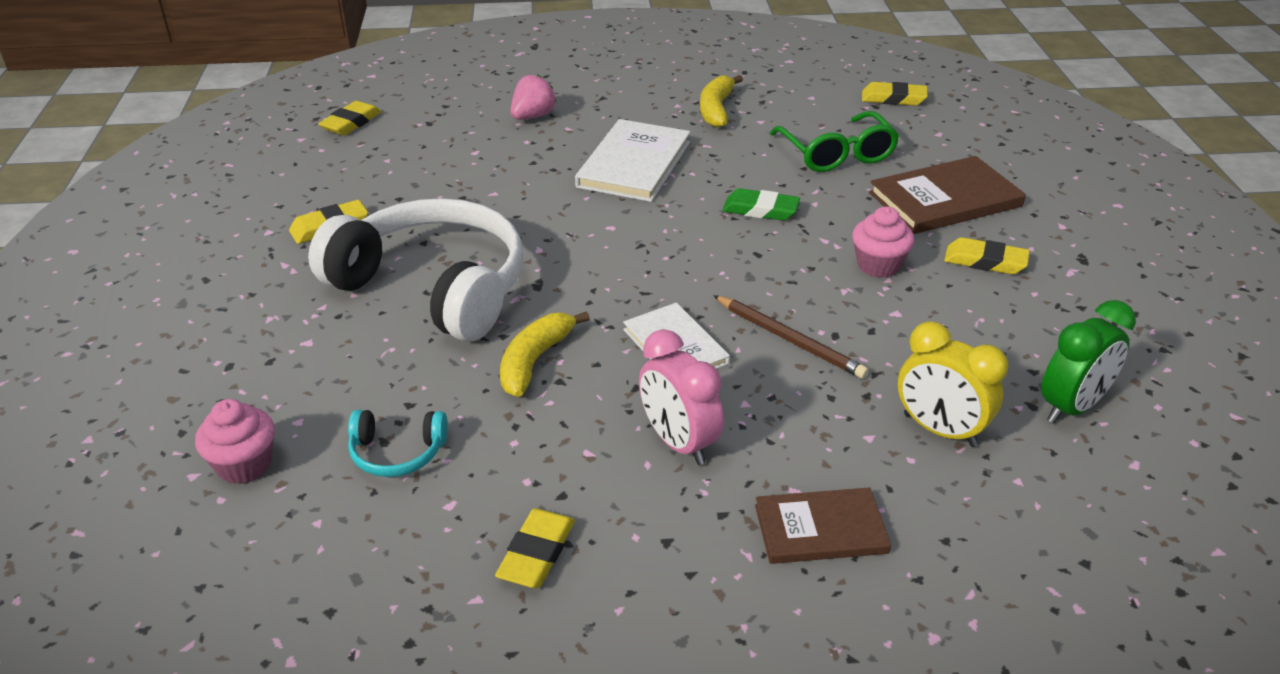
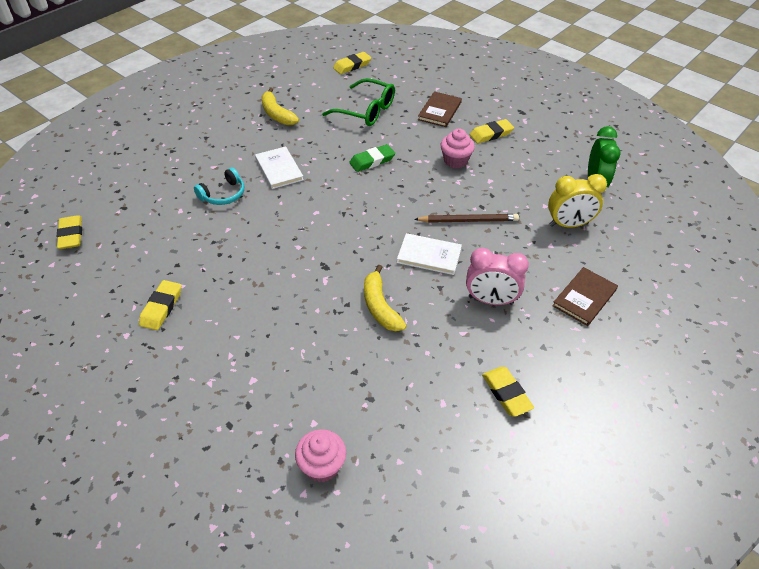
camera: 45 degrees left, 10 degrees up
(397, 453) = (385, 399): turquoise headphones -> turquoise headphones (223, 194)
(433, 287) = (275, 303): white headphones -> none
(533, 116) = (182, 170): pink strawberry -> none
(634, 164) = (279, 169): white book -> white book, size x0.65
(945, 199) = (439, 111): brown book -> brown book, size x0.65

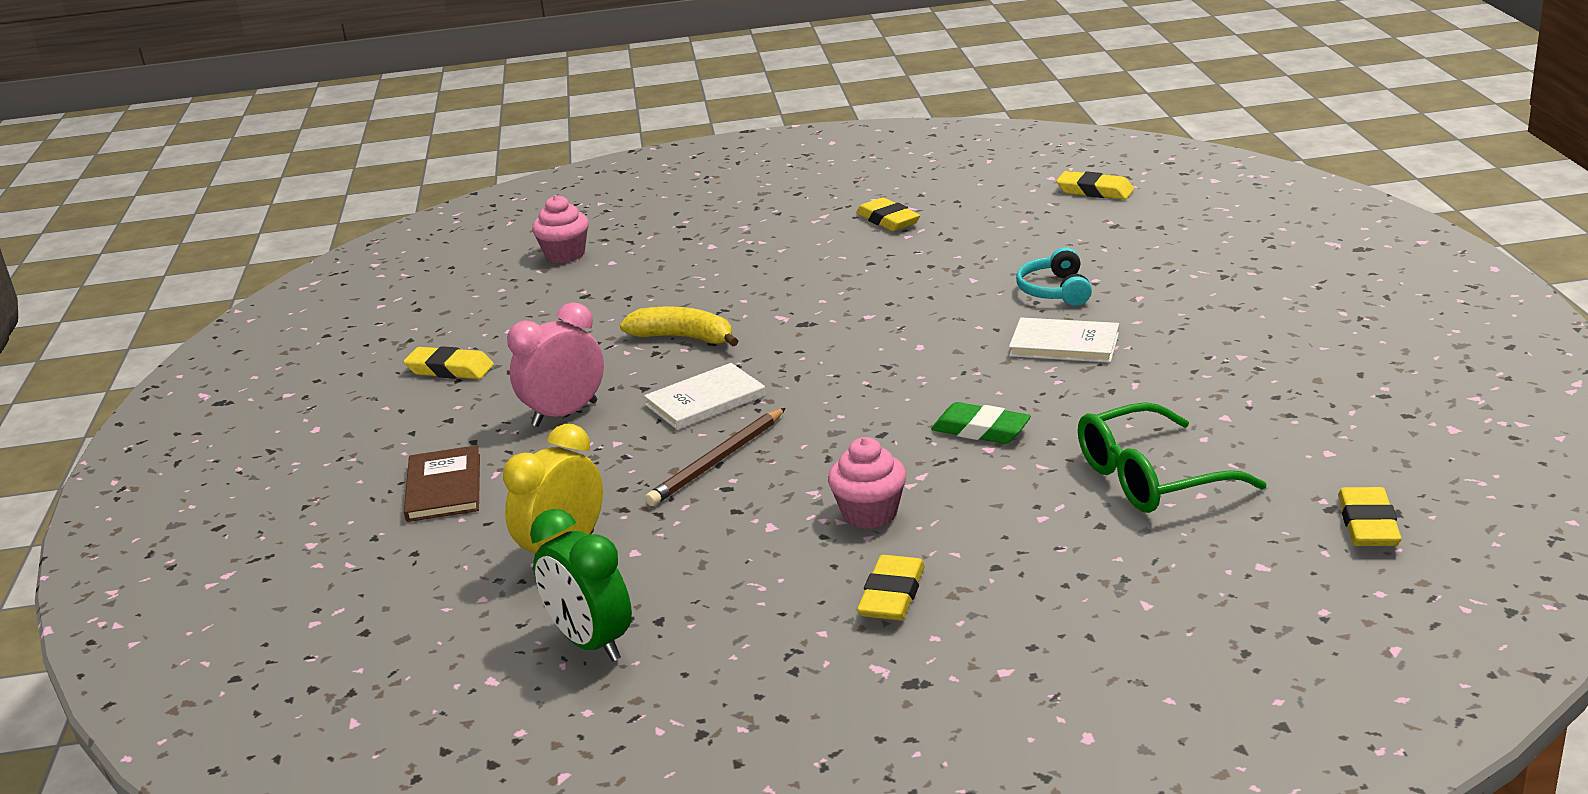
camera: 135 degrees right, 20 degrees down
(277, 114) = (1242, 383): yellow banana -> none
(372, 161) = (981, 430): green eraser -> green eraser turned 75 degrees counterclockwise
(439, 111) = (1050, 567): brown book -> none

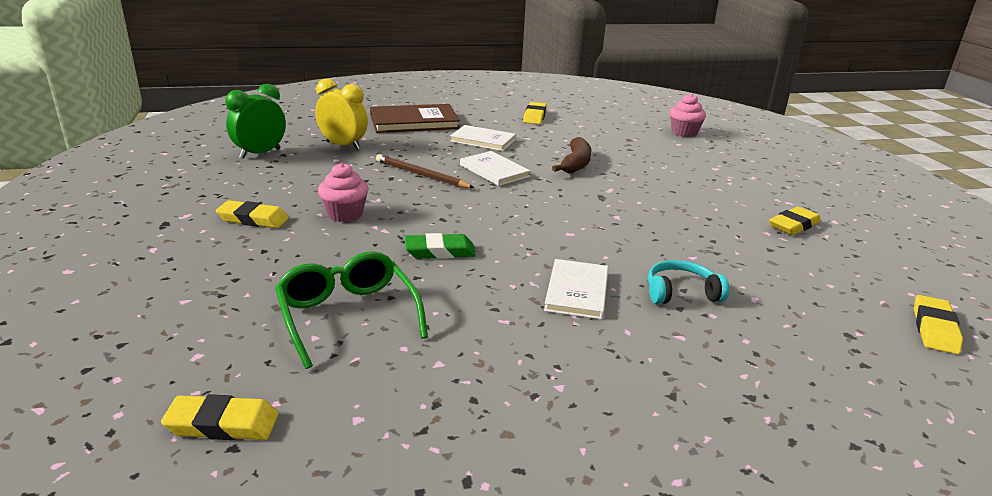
camera: 80 degrees right, 0 degrees up
(444, 487) = (414, 122): brown book -> brown book, size x1.53
(565, 414) = (483, 140): pink clock -> white book
(684, 338) = (575, 164): yellow banana -> brown banana
(981, 430) = (440, 251): green eraser -> green eraser turned 60 degrees clockwise

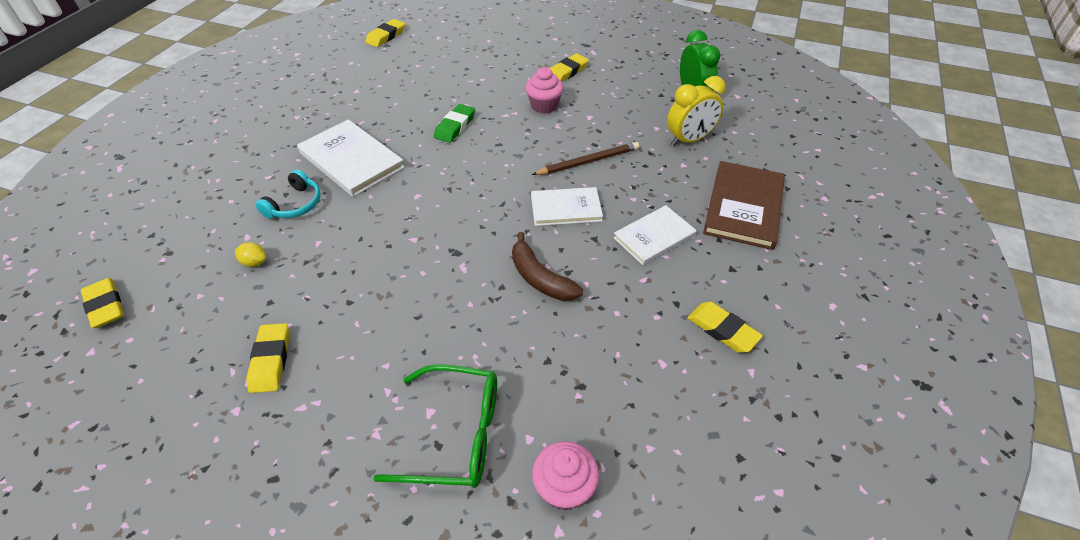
camera: 125 degrees right, 20 degrees up
(348, 316) = (423, 77): green glasses -> green glasses (455, 435)
(577, 291) = (351, 160): white book -> white book, size x1.53
(762, 276) = (255, 262): none -> yellow lemon

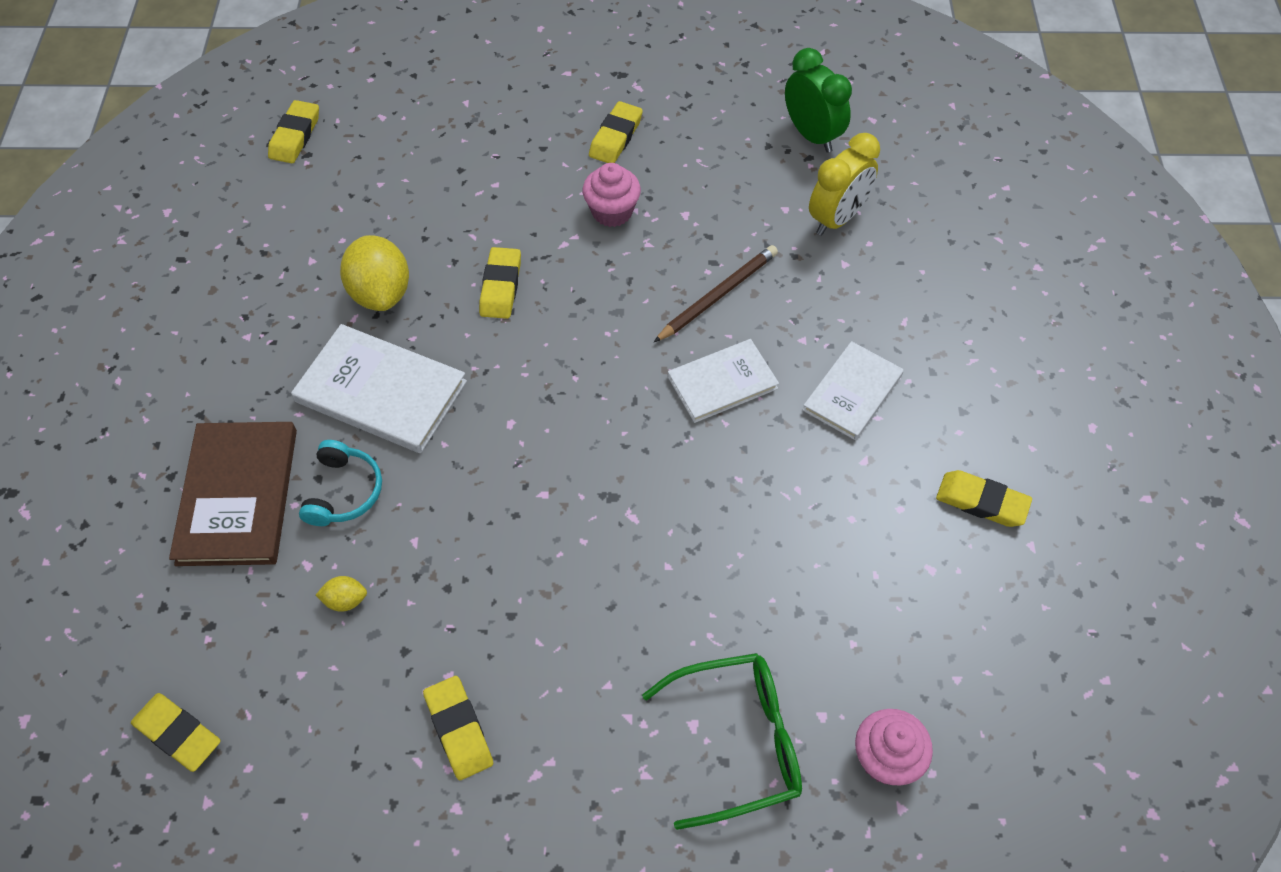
camera: 20 degrees left, 10 degrees up
(384, 114) = (381, 293): none -> yellow lemon
(455, 126) = (500, 287): green eraser -> yellow eraser
(540, 278) = (737, 500): brown banana -> none
(743, 207) = (945, 311): brown book -> brown book (237, 496)

